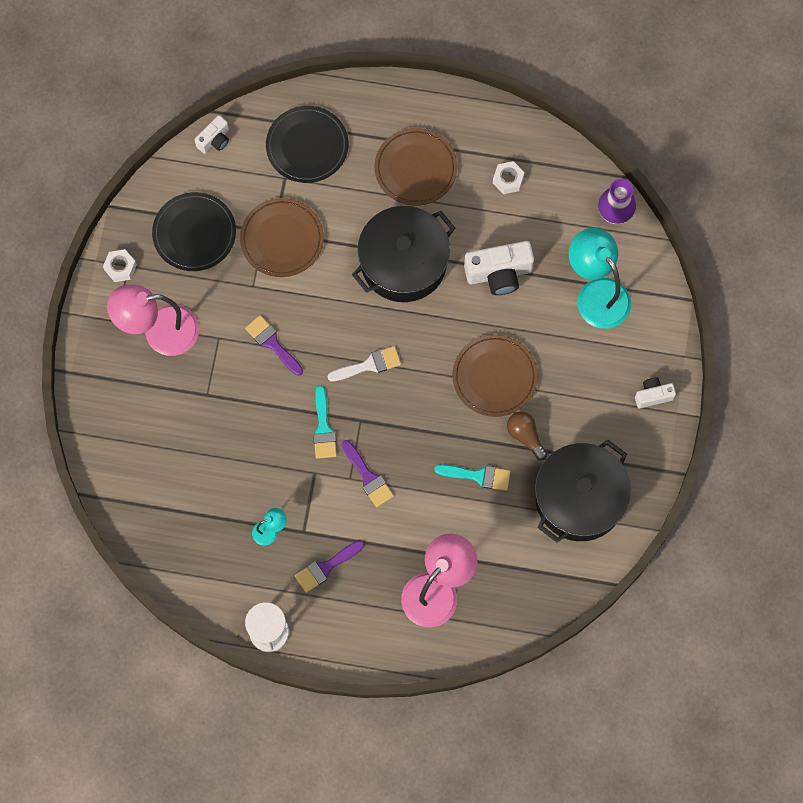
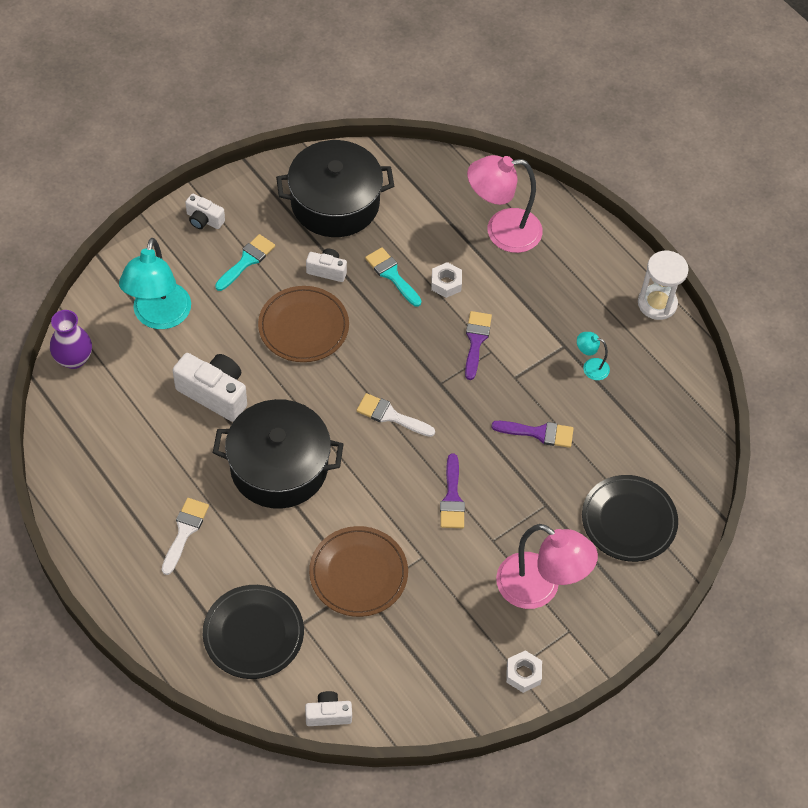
camera: 140 degrees left, 15 degrees down
(194, 233) = (429, 646): black plate -> black plate (629, 520)
(323, 428) = (475, 402): turquoise brush -> turquoise brush (247, 261)
(326, 567) = (571, 310): purple brush -> purple brush (538, 433)
(415, 168) = (185, 531): brown plate -> white brush
(508, 180) = (123, 456): white nut -> white nut (446, 283)
(525, 436) = (327, 271): brown light bulb -> white camera

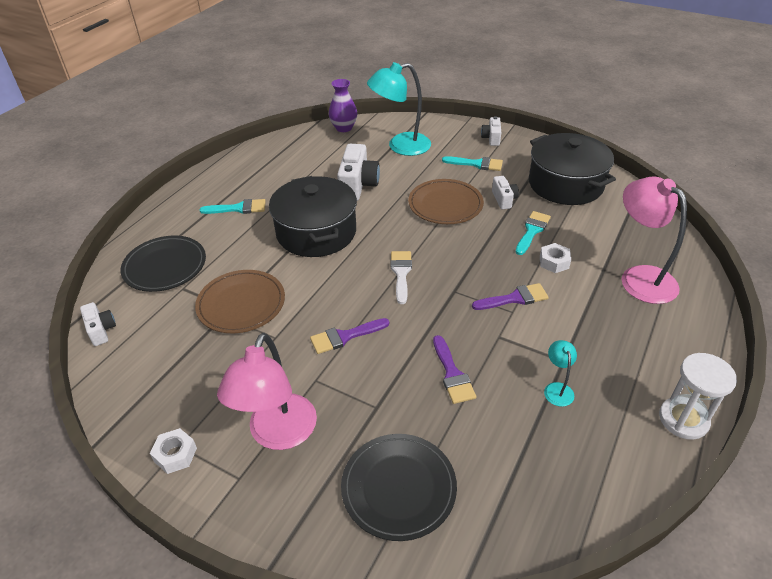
camera: 70 degrees right, 15 degrees down
(185, 531) = (238, 208): white brush -> turquoise brush

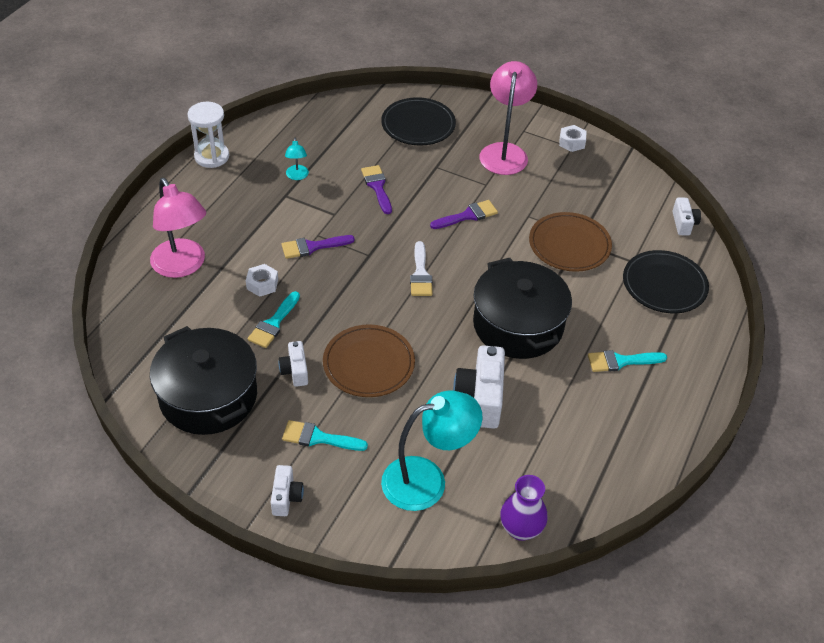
camera: 175 degrees right, 5 degrees up
(101, 330) = (683, 223): white camera -> white camera turned 150 degrees counterclockwise

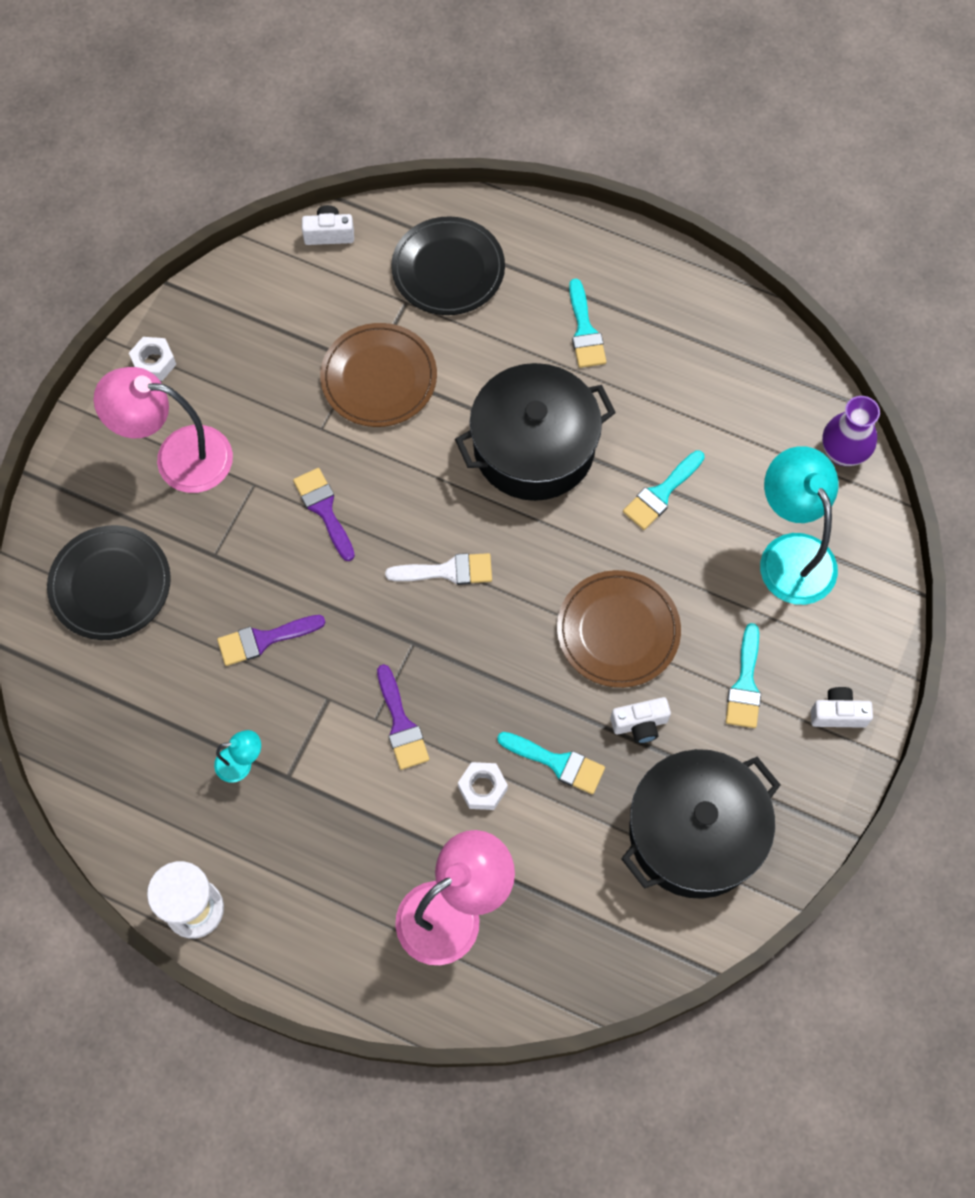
camera: 90 degrees left, 20 degrees up
(480, 398) = (661, 493): white camera -> turquoise brush

